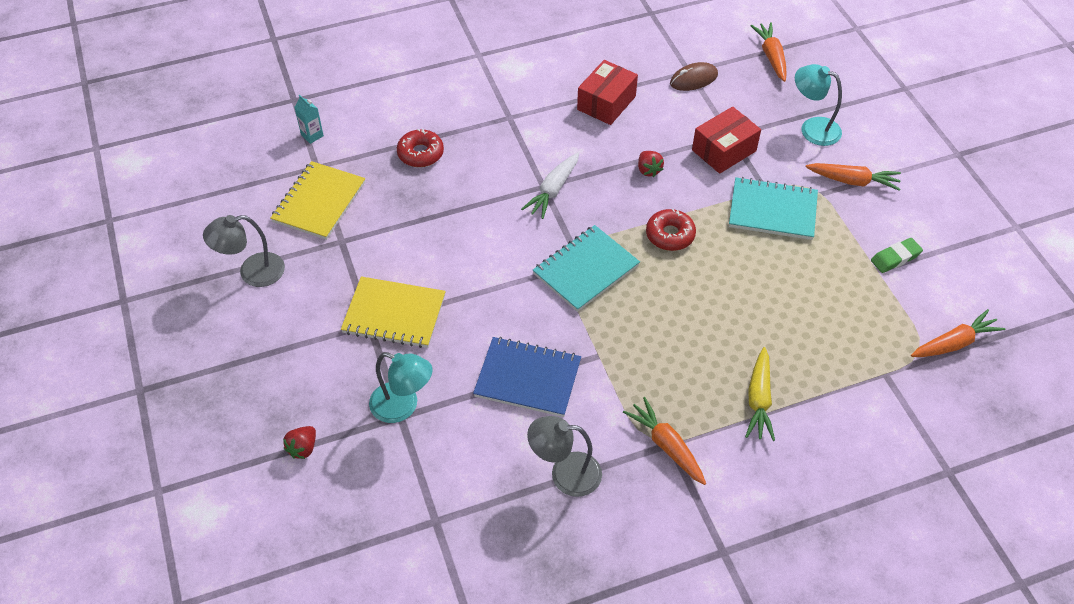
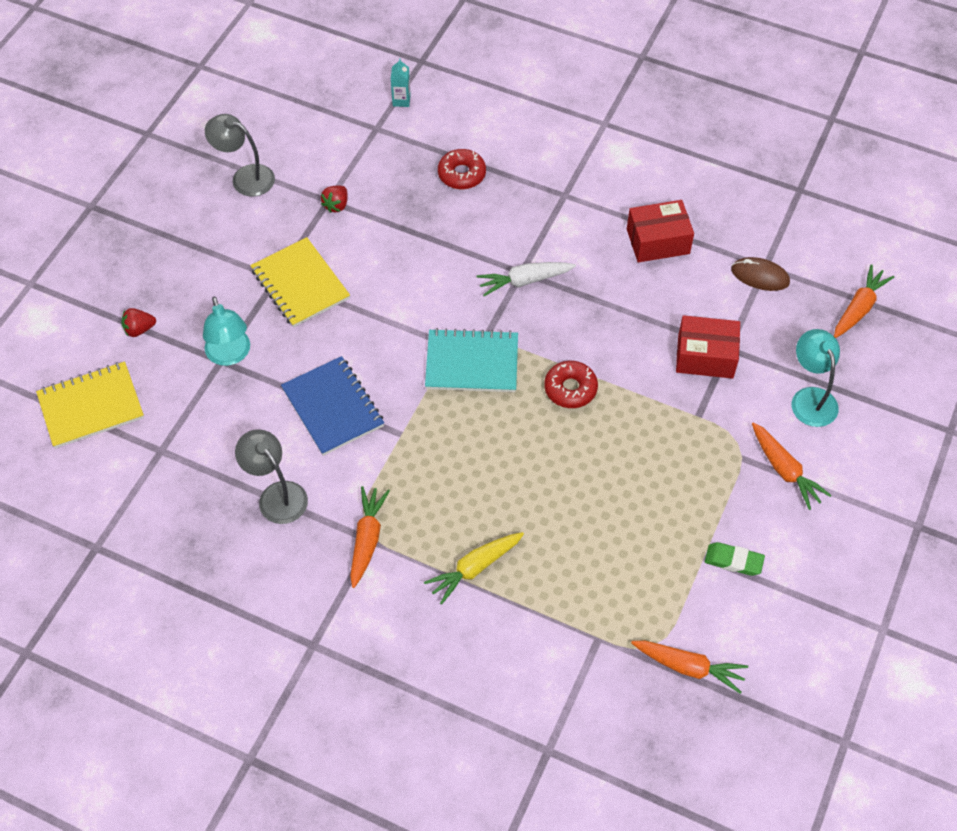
camera: 45 degrees right, 5 degrees up
(319, 202) = (347, 158): yellow notebook -> yellow notebook (91, 406)
(648, 170) = (620, 324): red strawberry -> red strawberry (336, 205)
(772, 210) = (680, 437): turquoise notebook -> none

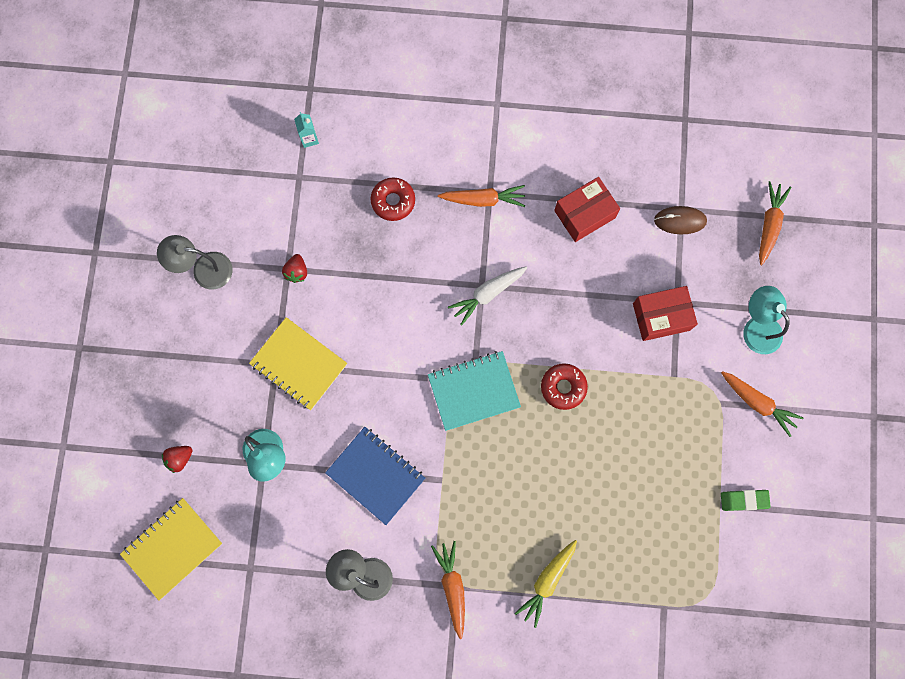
camera: 20 degrees left, 20 degrees up
(689, 667) = (740, 605): orange carrot -> orange carrot (483, 200)

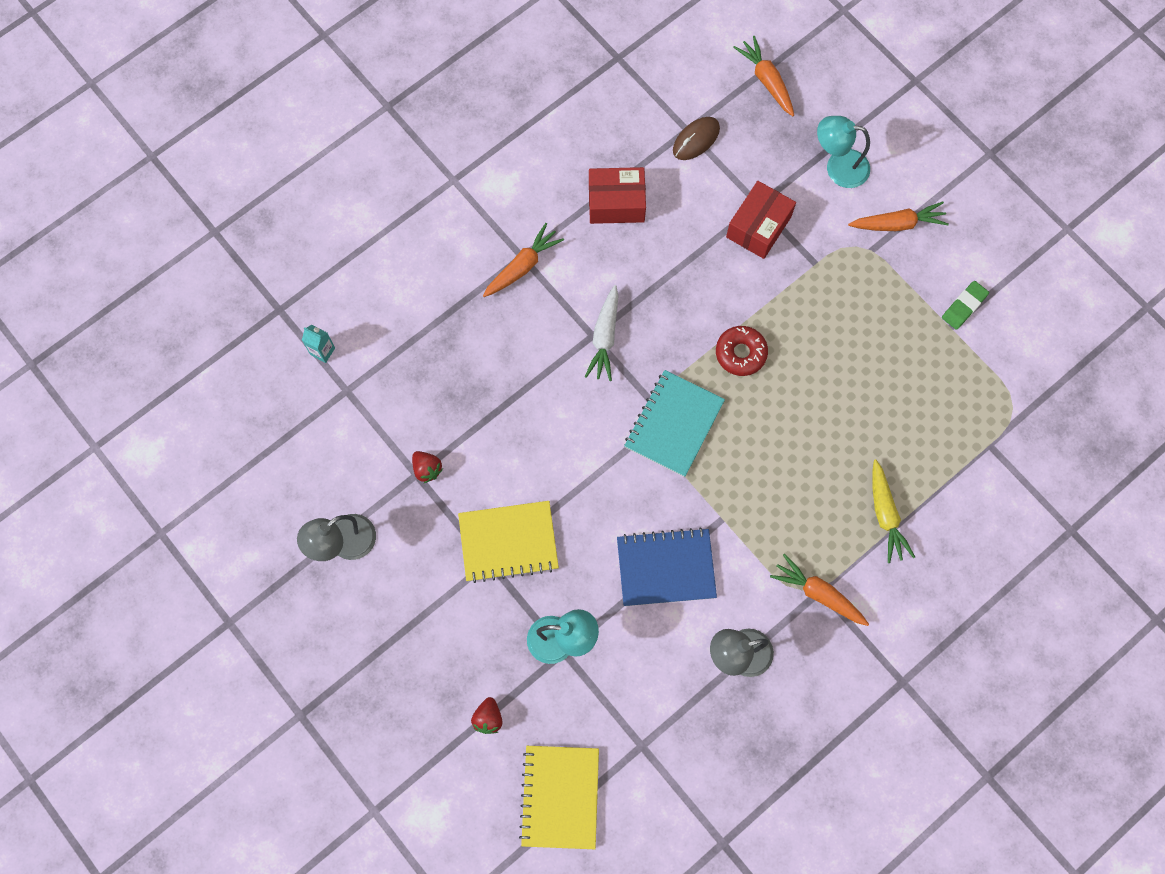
camera: 45 degrees left, 5 degrees down
(393, 201) = (449, 336): red donut -> none
(584, 214) = (616, 203): red box -> red box turned 75 degrees clockwise

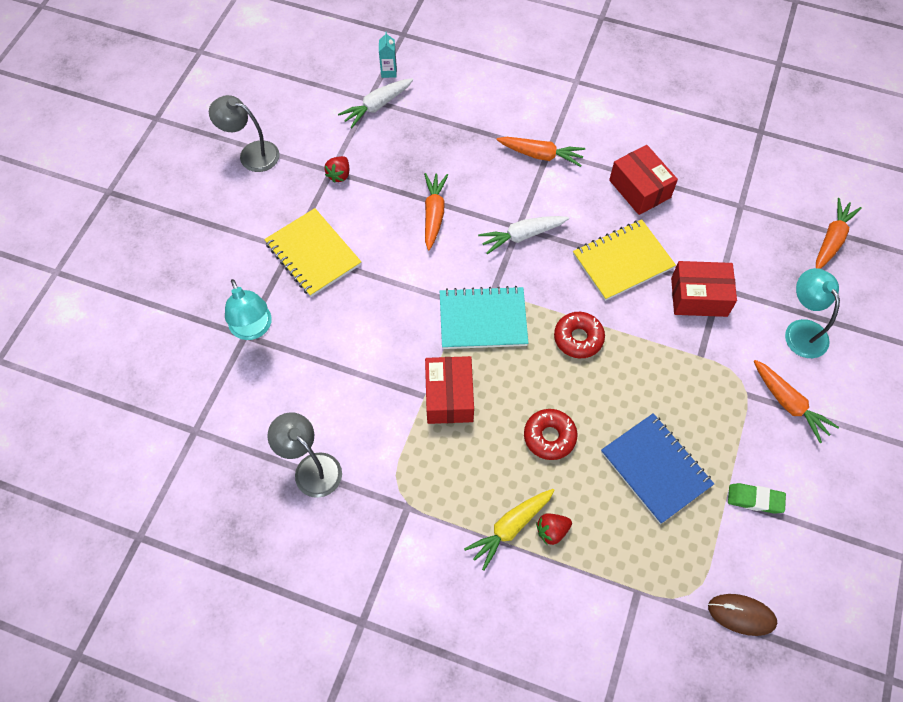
camera: 60 degrees right, 10 degrees down
(361, 387) = (377, 106): none -> white carrot
(488, 718) = (164, 310): red strawberry -> red strawberry (552, 531)
(560, 797) = (123, 391): yellow notebook -> yellow notebook (622, 261)
(666, 568) = (356, 374): blue notebook -> blue notebook (655, 469)
(696, 140) = (737, 216): brown mouse -> brown mouse (741, 615)
(735, 497) = (449, 397): none -> red box
(818, 593) = (403, 506): orange carrot -> orange carrot (434, 214)
(821, 434) = (549, 437): none -> red donut

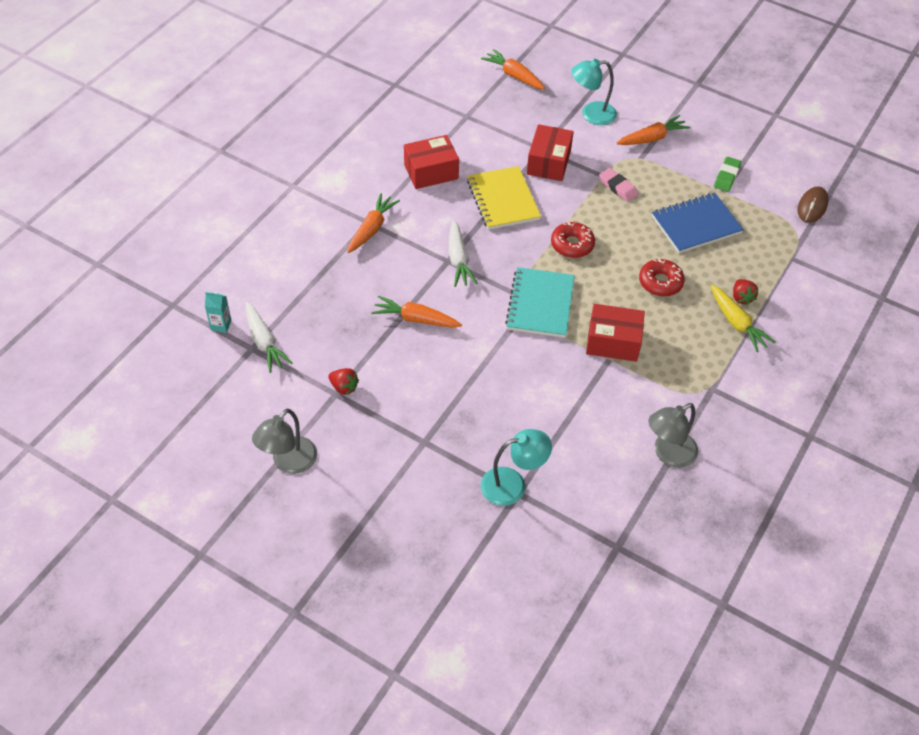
camera: 80 degrees left, 10 degrees down
(313, 254) = (436, 423): yellow notebook -> none
(686, 374) = (618, 187): none -> pink eraser

